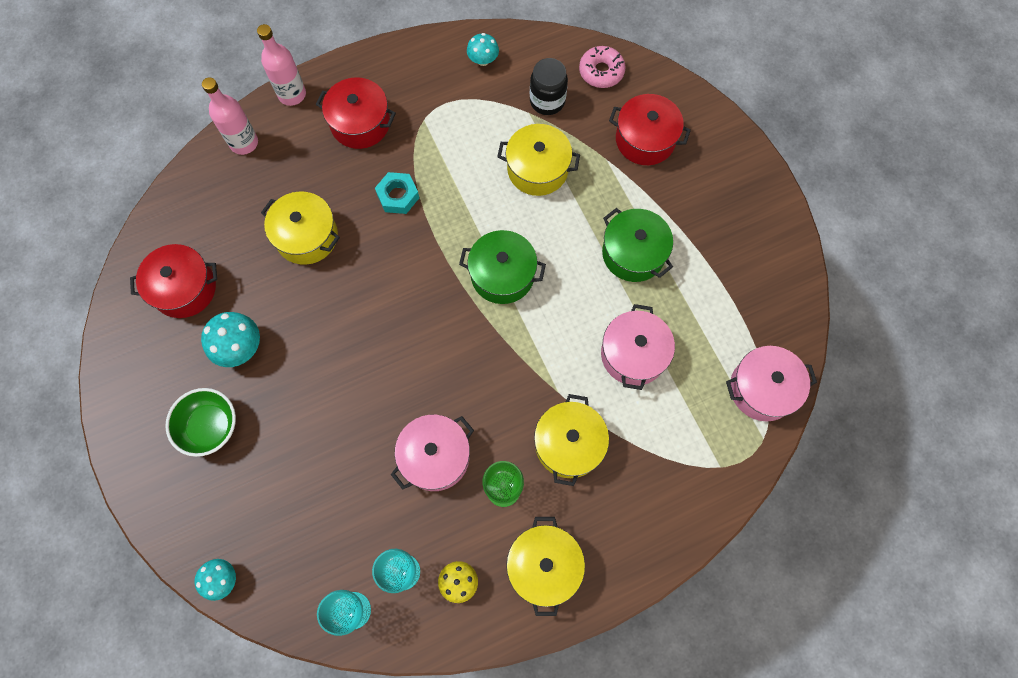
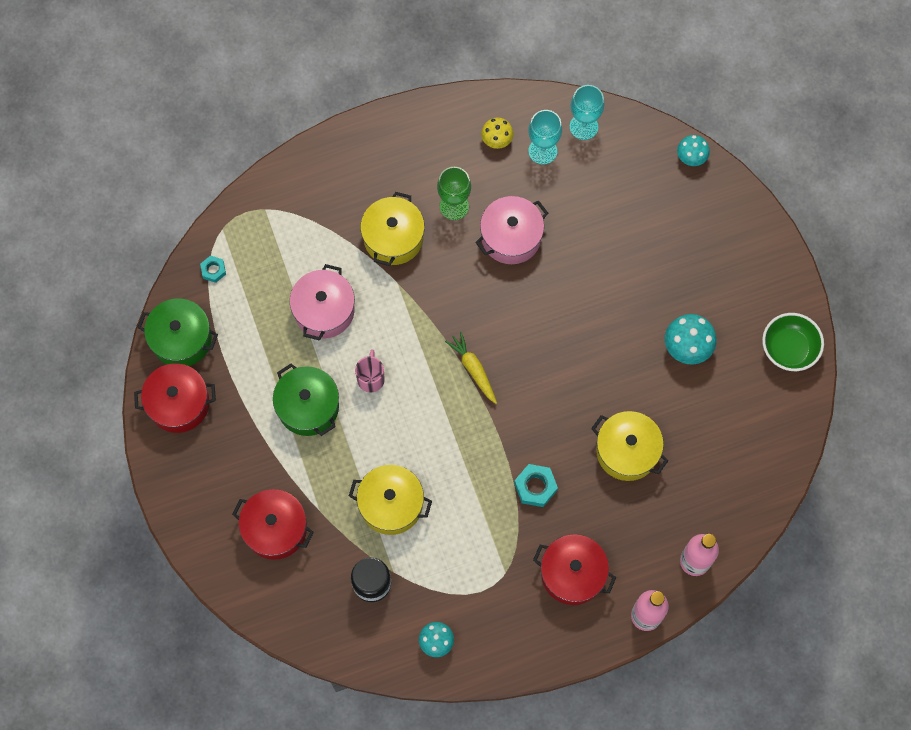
camera: 175 degrees left, 0 degrees up
(184, 288) = (743, 408): red pot -> red pot (179, 403)
(210, 427) = (709, 278): green bowl -> green bowl (788, 349)
(467, 305) = (473, 369): none -> yellow carrot
(502, 275) = (437, 396): green pot -> green pot (181, 339)
(544, 566) = (426, 146): yellow pot -> none
(573, 287) = (371, 378): none -> pink mug
(601, 71) = (309, 615): pink donut -> none
(762, 389) = (213, 270): pink pot -> turquoise nut

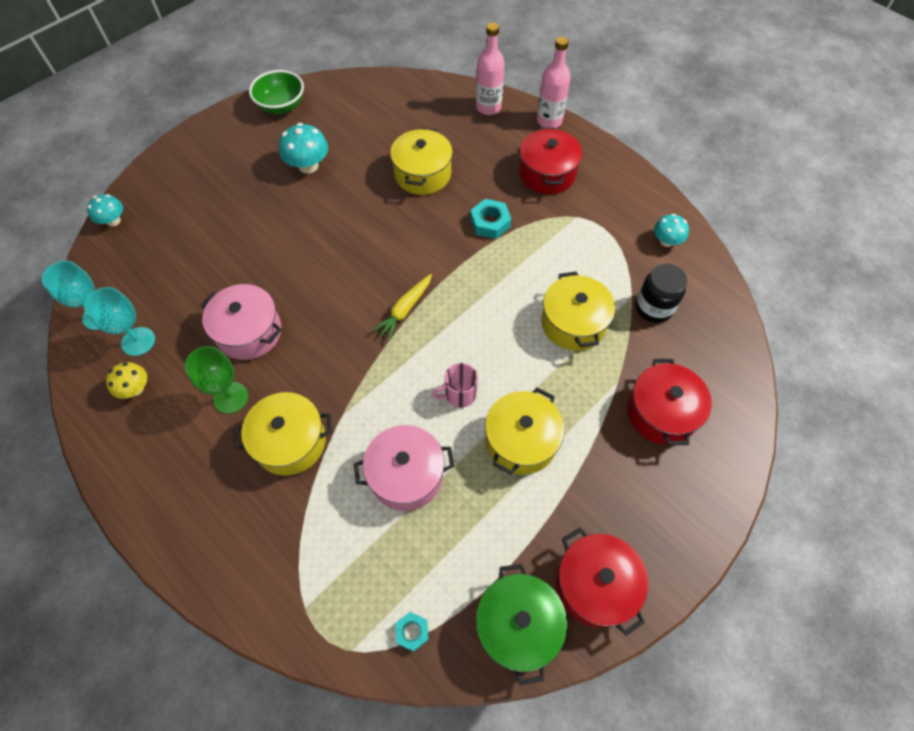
camera: 115 degrees left, 10 degrees down
(308, 406) = (521, 441): green pot -> yellow pot

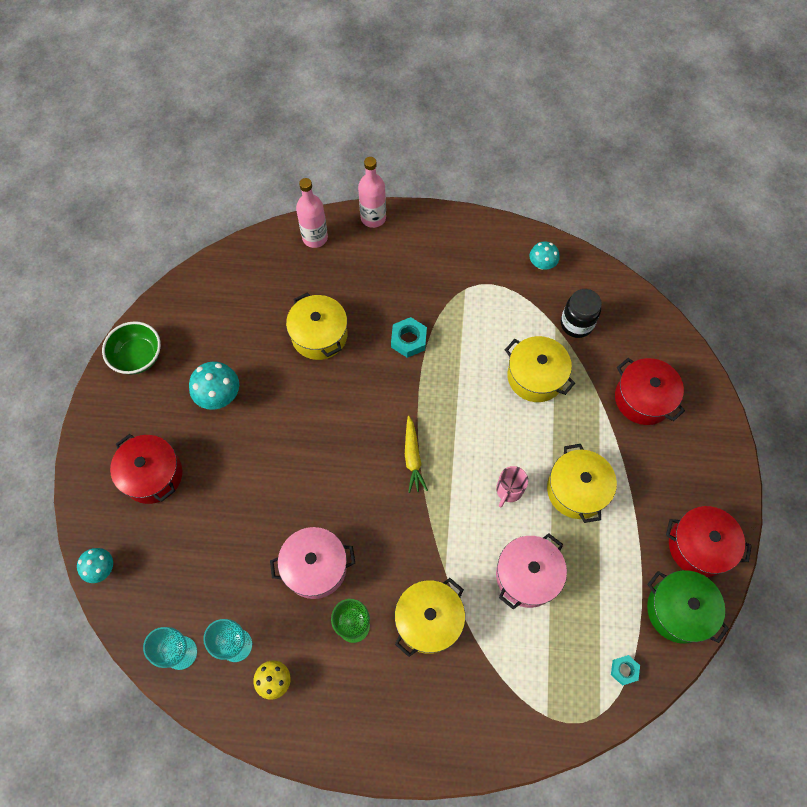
camera: 40 degrees left, 5 degrees up
(547, 173) = (413, 267): red pot -> red pot (152, 475)

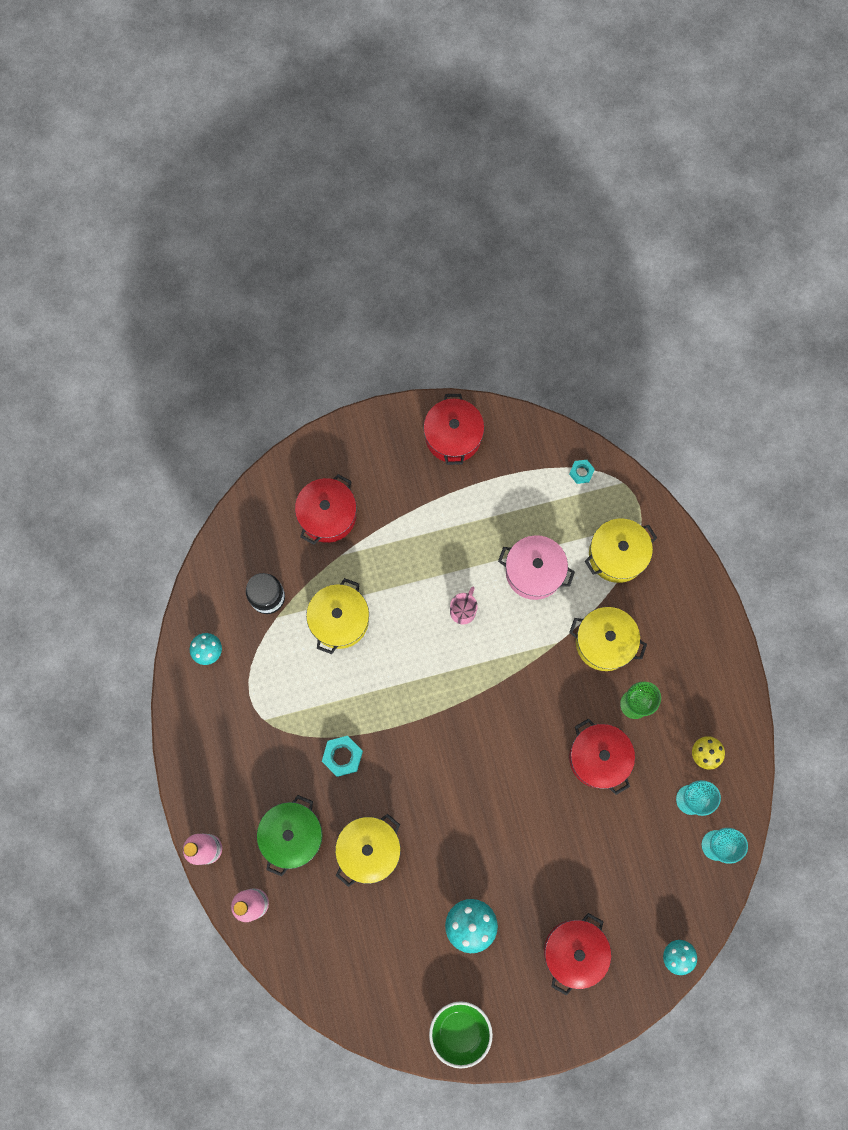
camera: 110 degrees left, 10 degrees up
(315, 567) = (598, 758): pink pot -> red pot
(413, 457) = (464, 708): yellow carrot -> none
(509, 490) = (463, 610): pink mug -> pink mug turned 75 degrees counterclockwise
(577, 490) = (440, 551): yellow pot -> yellow pot (617, 555)
(678, 610) = (515, 441): green pot -> green pot (292, 835)

